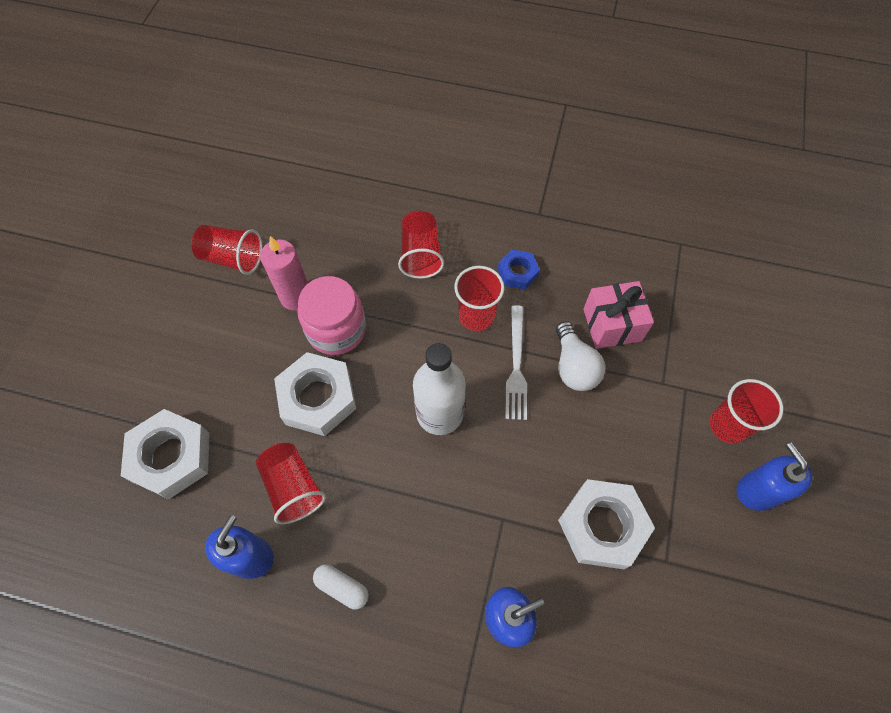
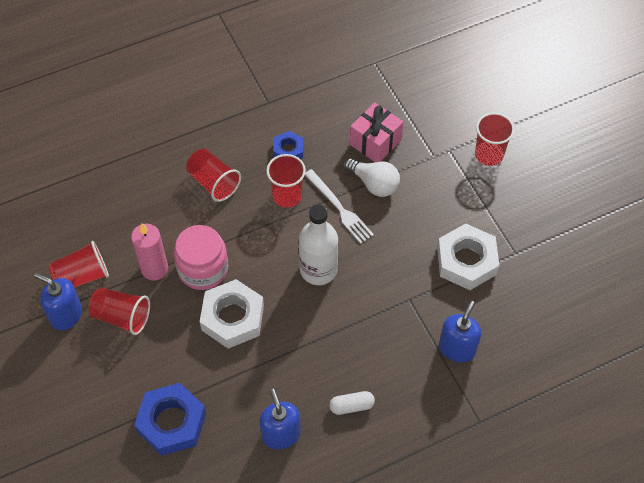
camera: 40 degrees left, 5 degrees down
(171, 457) = (171, 422): white nut -> blue nut
(293, 487) = (269, 378): red cup -> red cup (122, 317)
(757, 490) = (532, 179): blue soap dispenser -> blue soap dispenser (66, 315)

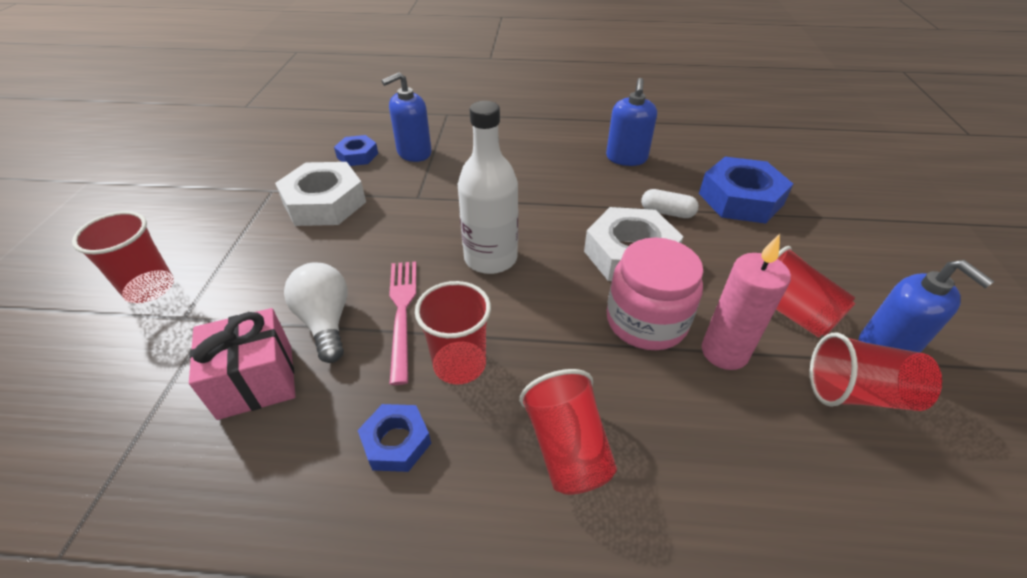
camera: 150 degrees left, 15 degrees down
(339, 208) = (402, 312): white fork -> pink fork
(351, 406) = (546, 153): white capsule -> white capsule (667, 212)
(497, 321) = (357, 155): none -> blue nut

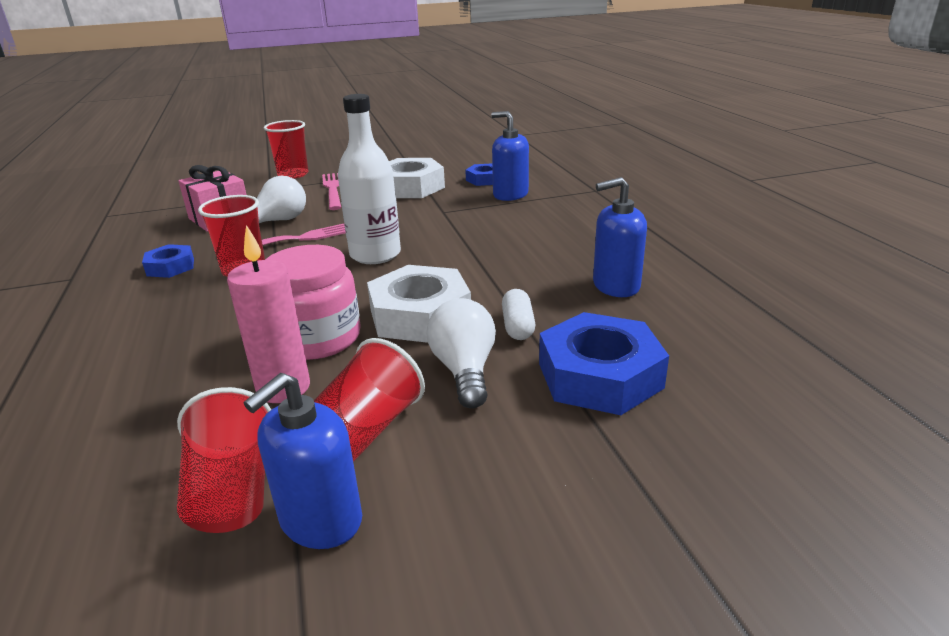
camera: 70 degrees right, 15 degrees down
(262, 260) = (333, 189): none -> pink fork
(566, 448) = (162, 325): red cup -> none
(721, 250) = (464, 370): none -> white light bulb

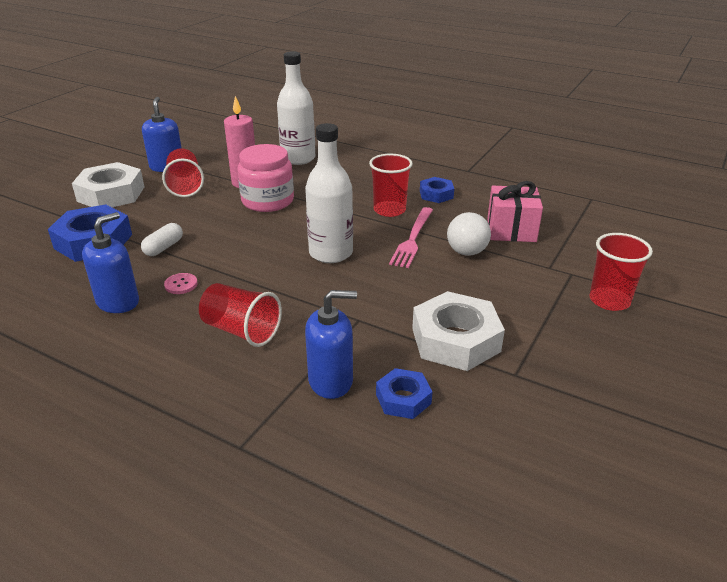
camera: 135 degrees right, 5 degrees up
(129, 403) = (298, 158): none -> white bottle
(233, 490) = (208, 161): red cup -> red cup (241, 330)
(333, 189) = (517, 299): pink fork -> none
(420, 315) = (231, 231): white nut -> white nut (111, 194)
(464, 370) = (169, 218): white light bulb -> none
(518, 326) = (163, 247): white capsule -> white capsule turned 75 degrees clockwise
(541, 279) = (181, 284): none -> pink button

